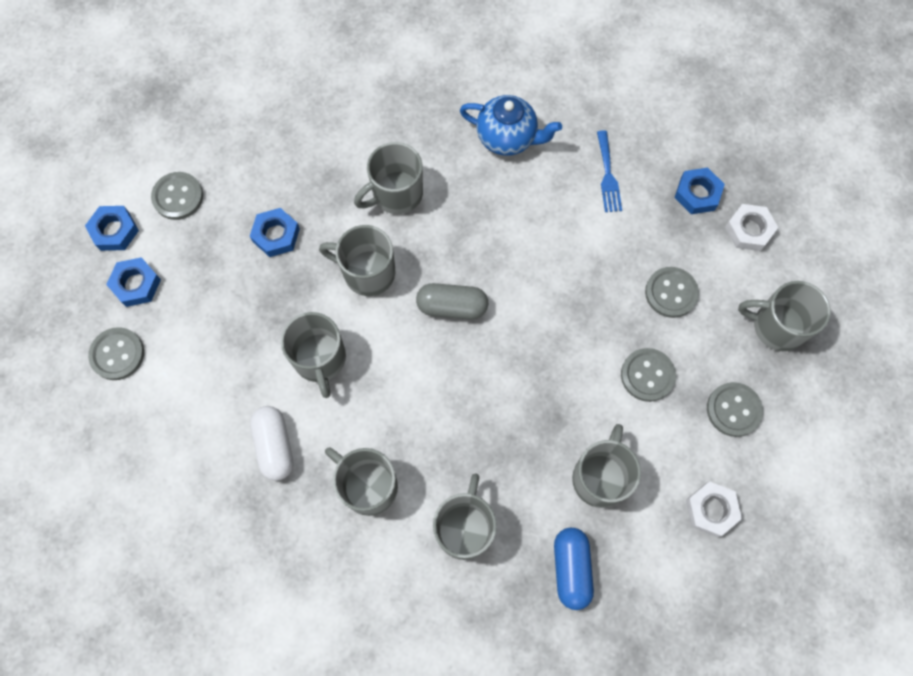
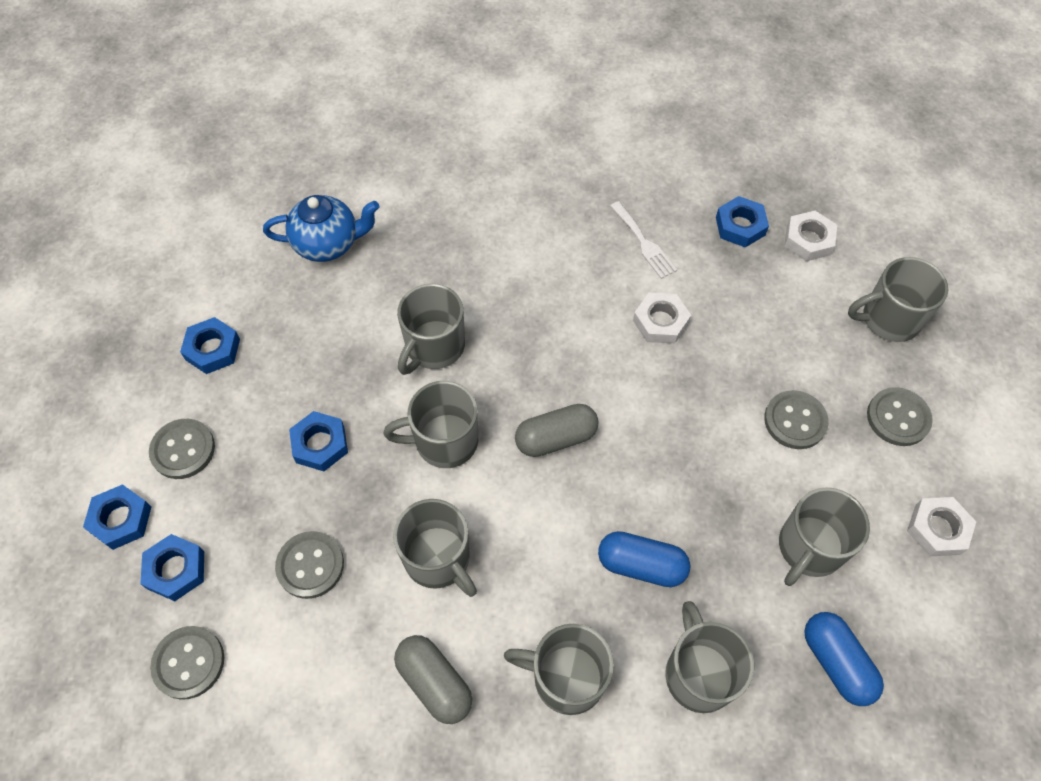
camera: 25 degrees left, 10 degrees down
(232, 126) = (212, 349): none -> blue nut
(275, 446) = (434, 683): white capsule -> grey capsule
(465, 431) = (641, 565): none -> blue capsule
(507, 138) = (523, 246): blue teapot -> blue teapot (328, 244)
(584, 248) = (660, 322): none -> white nut
(600, 477) = (809, 548): grey mug -> grey mug turned 135 degrees counterclockwise
(608, 175) = (644, 243): blue fork -> white fork
(671, 293) = (770, 330): grey button -> grey button (310, 565)

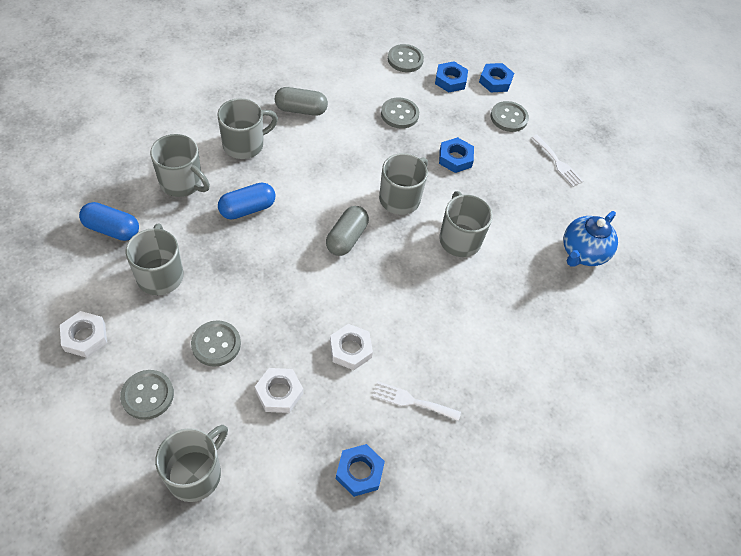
camera: 130 degrees right, 5 degrees down
(212, 349) = (557, 162): blue nut -> white fork
(438, 559) = (347, 150): grey mug -> none
(808, 240) = (300, 501): white nut -> white nut (279, 393)

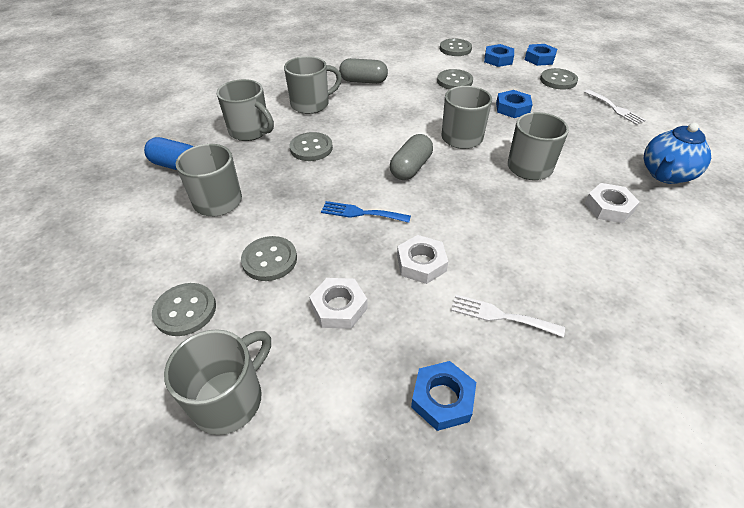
camera: 10 degrees right, 10 degrees down
(85, 337) = (128, 254): white nut -> white nut (609, 207)
(247, 209) = (311, 148): blue capsule -> grey button
(298, 293) = (361, 213): none -> blue fork

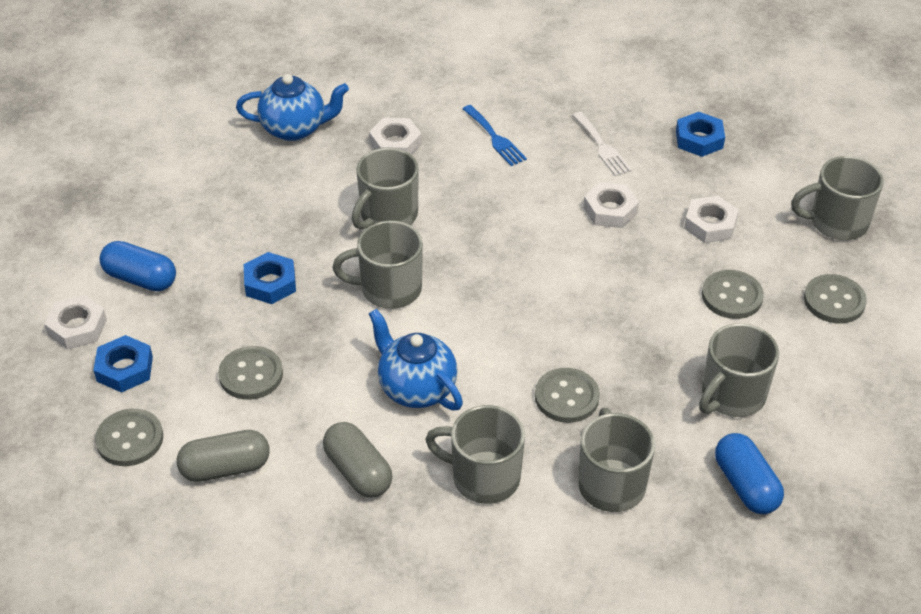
camera: 135 degrees left, 0 degrees up
(361, 213) = (605, 282): blue fork -> blue fork (495, 138)
(384, 113) = (416, 388): none -> blue teapot
(411, 168) = (496, 294): grey capsule -> grey capsule (225, 468)
(539, 59) = (77, 327): blue nut -> white nut
(558, 80) = (140, 278): grey button -> blue capsule
(615, 108) = (176, 203): white fork -> none

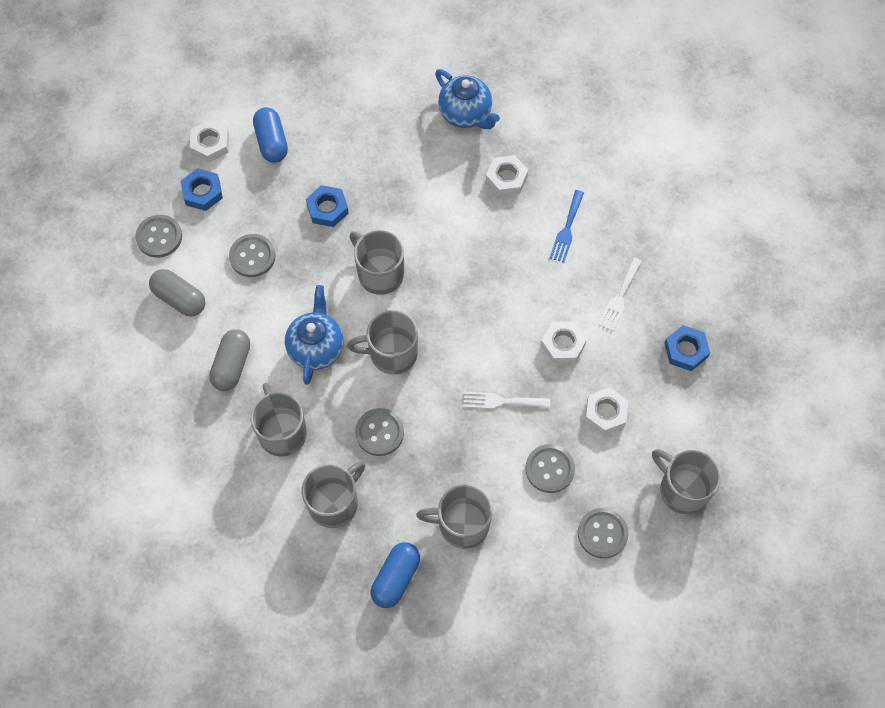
camera: 50 degrees right, 20 degrees up
(387, 215) = (439, 224): grey mug -> grey mug (391, 353)
(625, 286) = (501, 401): none -> white fork

